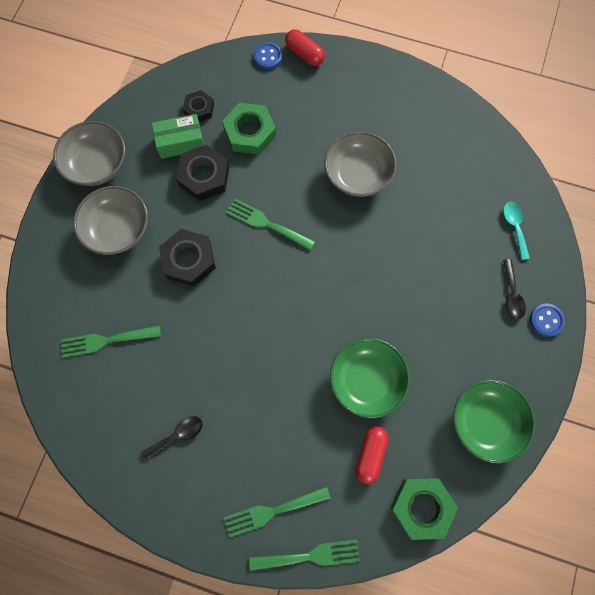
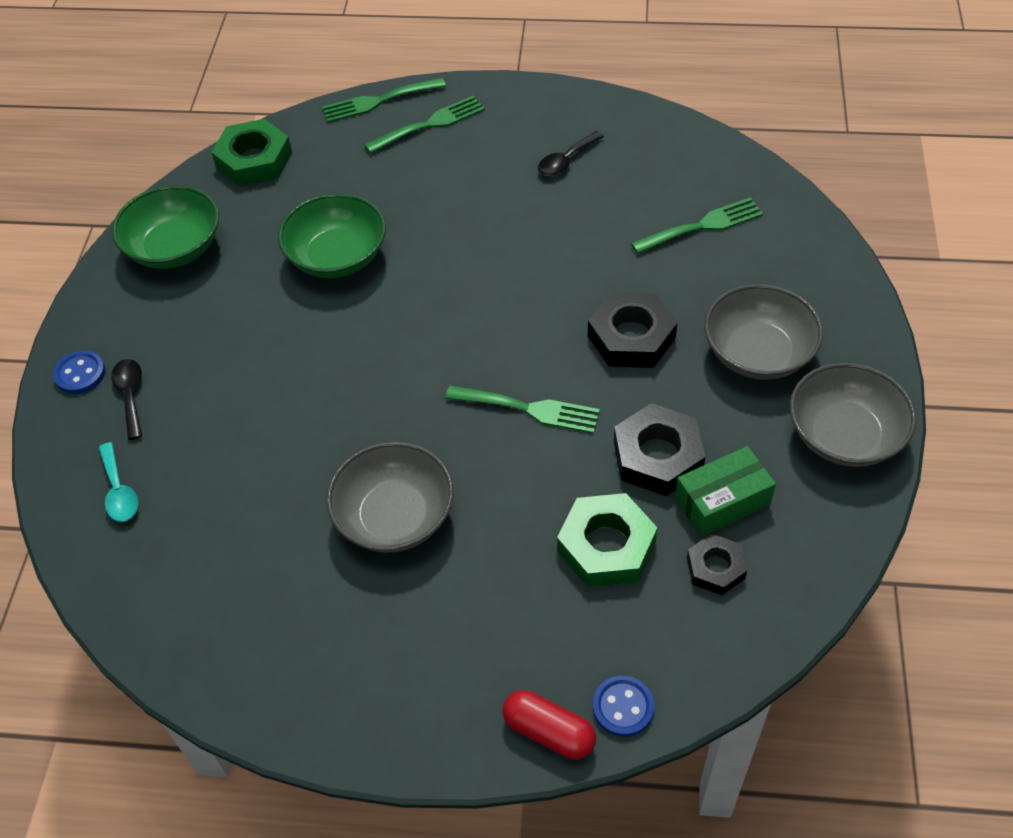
camera: 170 degrees right, 20 degrees down
(370, 454) = (322, 190): red capsule -> none

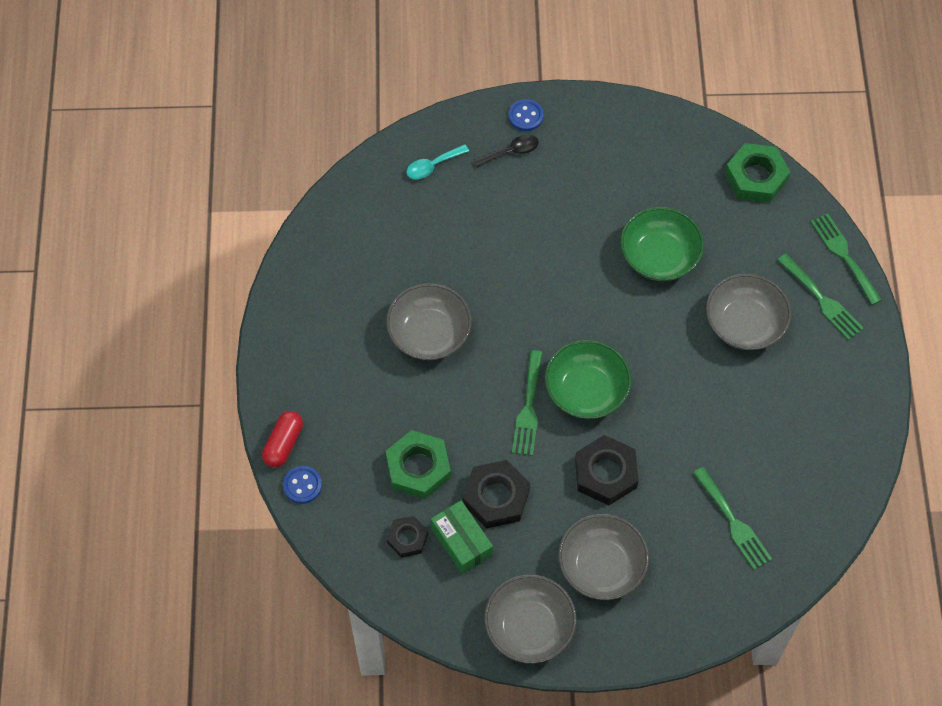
camera: 80 degrees right, 10 degrees up
(175, 247) = (652, 144): green bowl -> green bowl (586, 391)
(447, 190) = (744, 324): none -> grey bowl
(566, 160) = (795, 410): black spoon -> none

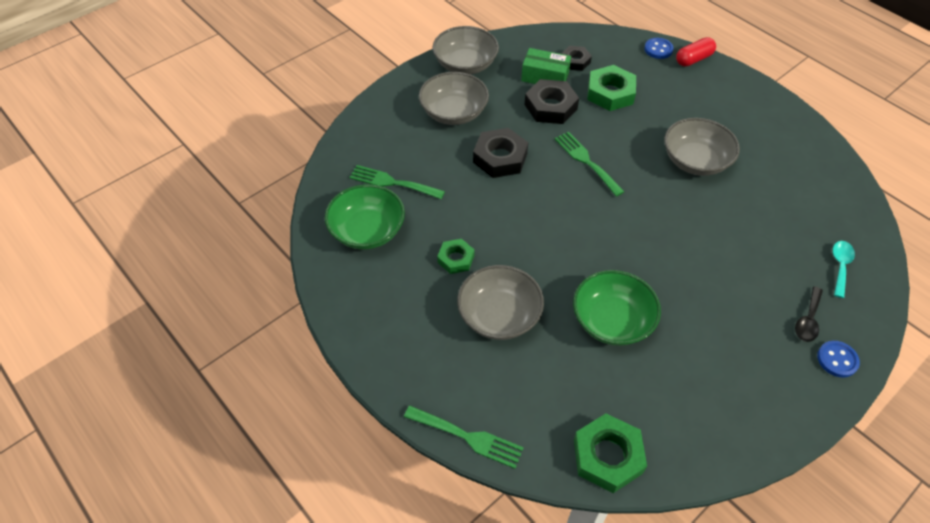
camera: 140 degrees right, 10 degrees down
(283, 444) = (693, 59): red capsule -> red capsule turned 75 degrees clockwise
(586, 391) = (562, 194): green bowl -> green bowl (367, 231)
(738, 398) = (456, 259): none -> green nut
(822, 300) = (455, 380): green fork -> none

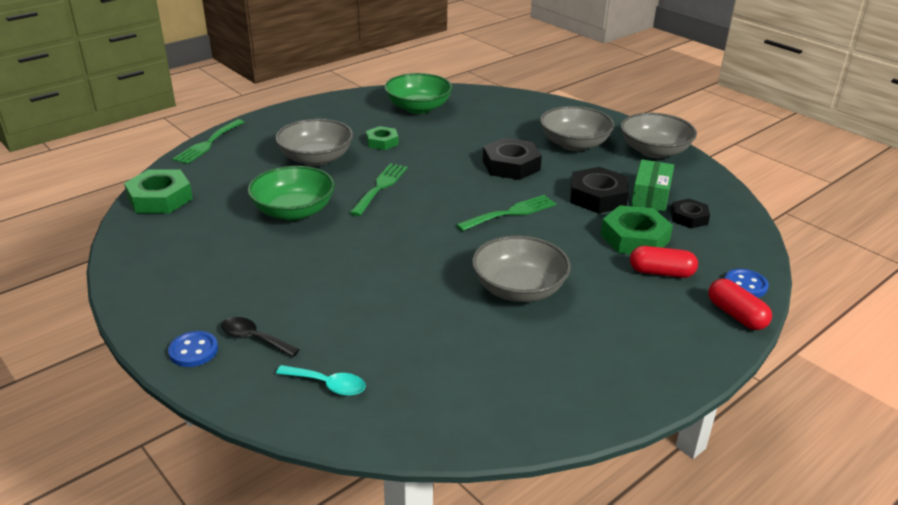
camera: 90 degrees right, 20 degrees down
(392, 182) = (474, 117): green fork -> green fork (380, 187)
(653, 85) = (661, 272): none -> red capsule

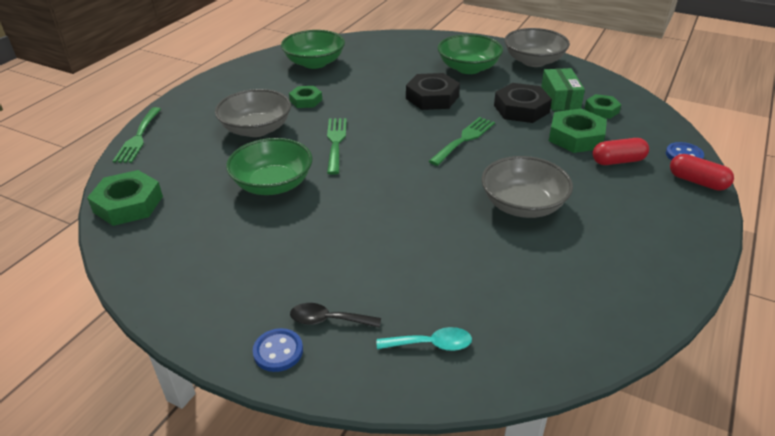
camera: 20 degrees left, 5 degrees up
(574, 144) = (468, 68): grey bowl -> green bowl
(689, 218) = (601, 110): black nut -> green nut

